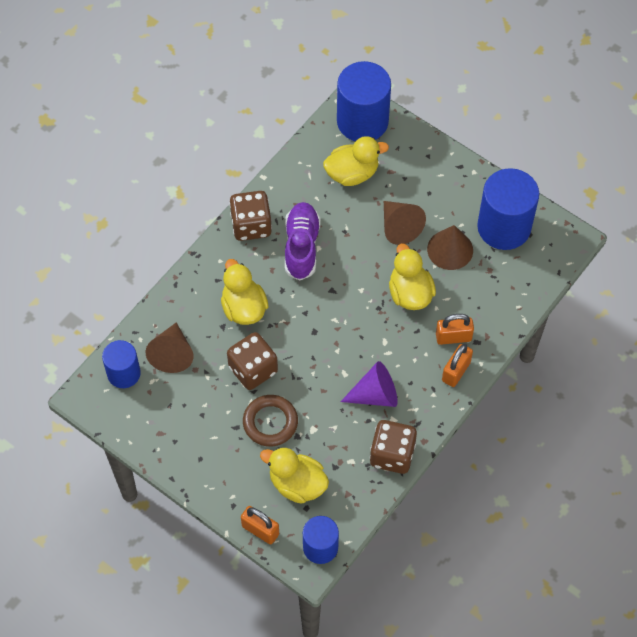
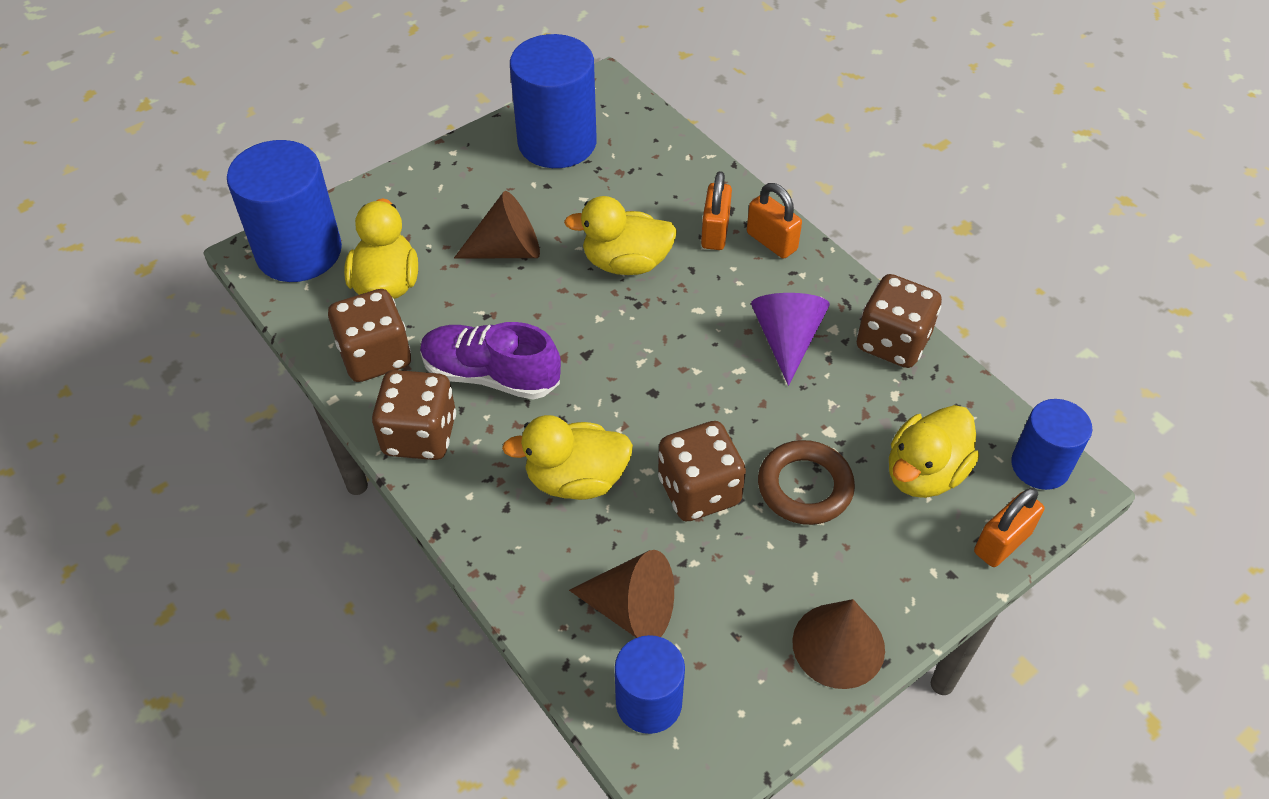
camera: 75 degrees left, 10 degrees down
(298, 186) = (375, 356): none -> brown dice
(450, 249) = (570, 204): brown cone -> brown cone (838, 645)

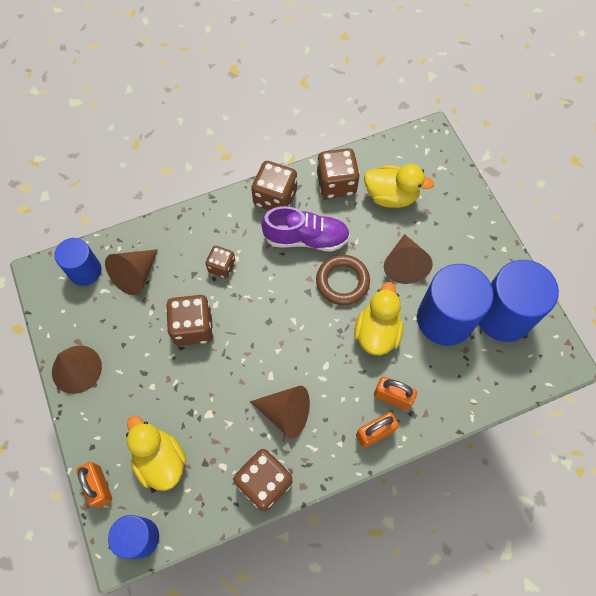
camera: 105 degrees right, 15 degrees up
(299, 251) = (428, 155): blue cylinder -> blue cylinder (445, 319)
(491, 375) = (306, 238): purple shoe -> purple shoe turned 60 degrees clockwise
(576, 479) = (222, 267): yellow duck -> brown dice
(787, 340) = (285, 413): purple cone -> brown cone
(805, 487) = (175, 385): brown ring -> brown ring (342, 281)

